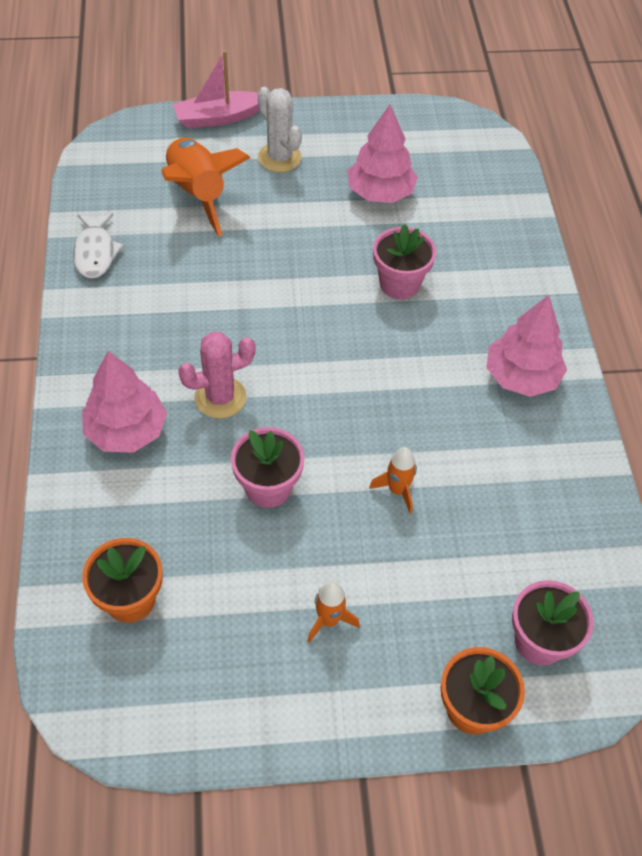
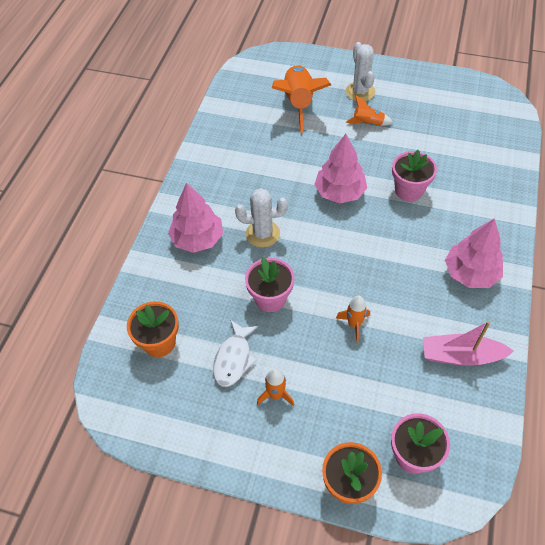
camera: 25 degrees right, 0 degrees up
(95, 252) = (222, 126): white fish -> white fish (234, 359)
(218, 118) = (330, 59): pink boat -> pink boat (461, 356)
(220, 397) = (262, 234): pink cactus -> white cactus
(308, 201) = (368, 123): none -> orange rocket
(380, 193) = (419, 128): pink tree -> pink tree (339, 192)

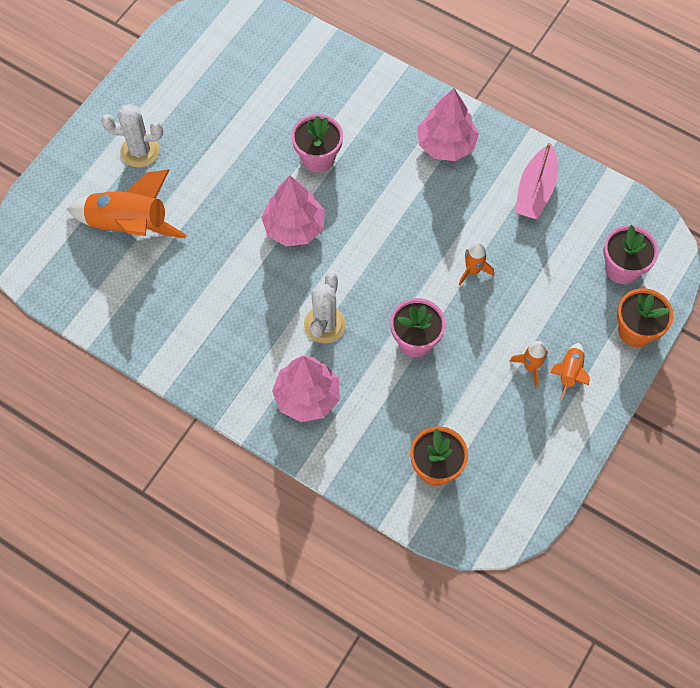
camera: 75 degrees left, 10 degrees up
(234, 359) = (478, 396): white fish -> none
(368, 123) = (198, 161): orange rocket -> orange rocket (569, 373)

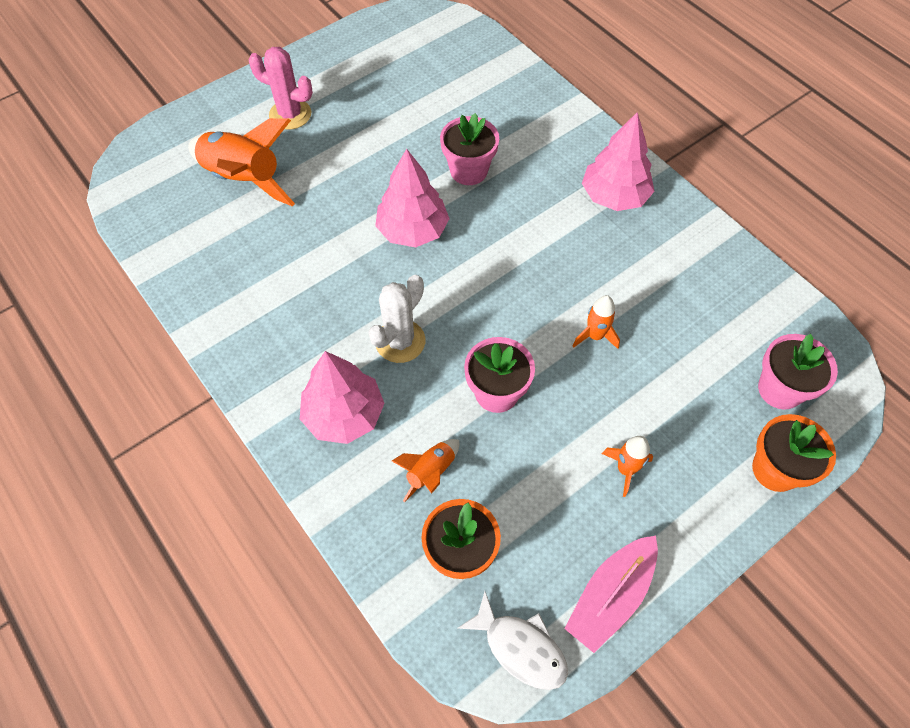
camera: 20 degrees right, 5 degrees down
(140, 151) = (290, 114): white cactus -> pink cactus
(502, 515) = (520, 647): none -> white fish
(535, 191) = (700, 272): pink boat -> pink boat (610, 596)
(569, 373) = (672, 493): orange rocket -> orange rocket (430, 472)

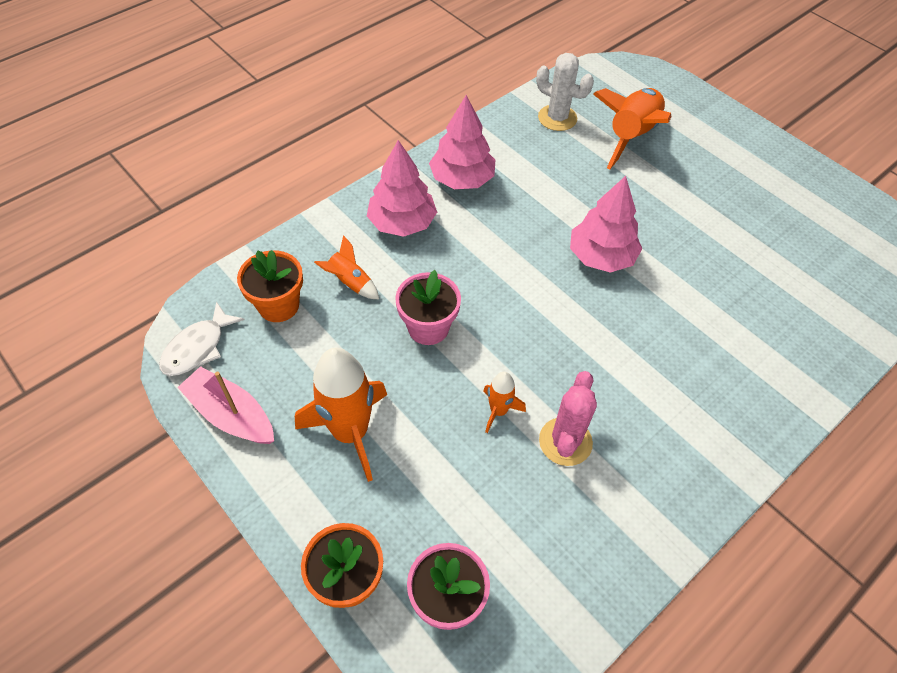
camera: 85 degrees right, 5 degrees down
(290, 114) = (718, 157): pink cactus -> pink cactus (565, 441)
(400, 341) = (476, 255): white cactus -> white cactus (557, 118)
(468, 171) = (689, 298): pink flower pot -> none
(614, 196) = (692, 437): pink tree -> pink tree (462, 179)
(625, 469) = (350, 432): orange rocket -> orange rocket, size x2.01

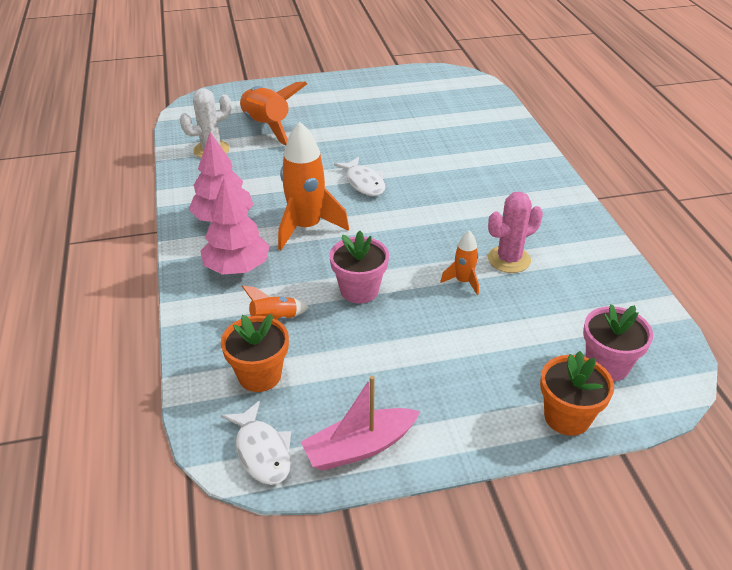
camera: 60 degrees left, 15 degrees down
(350, 432) = (430, 371): orange rocket -> orange rocket (306, 227)
(565, 441) = (509, 259): pink cactus -> pink cactus turned 75 degrees counterclockwise
(601, 256) = (364, 183): pink tree -> white fish

